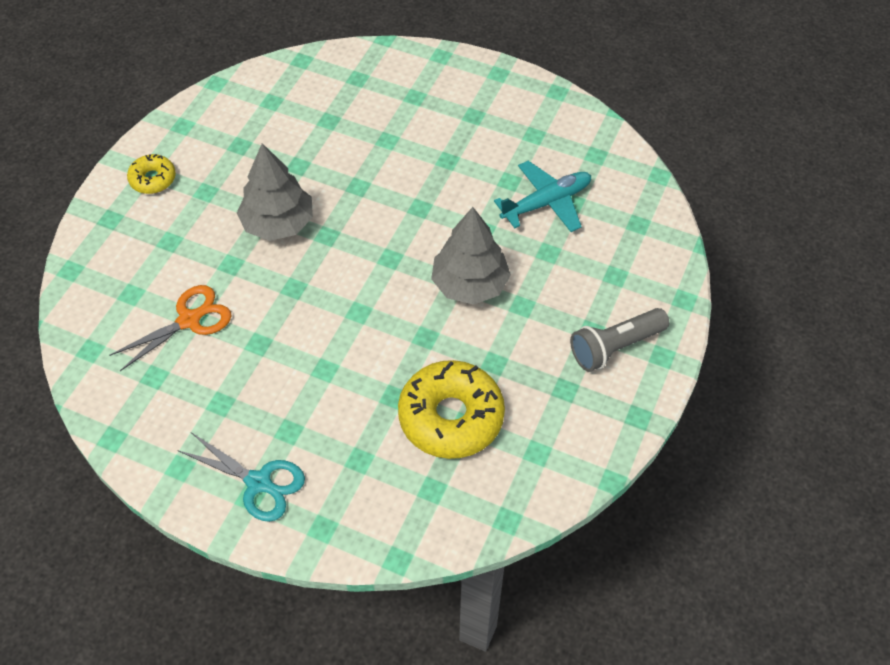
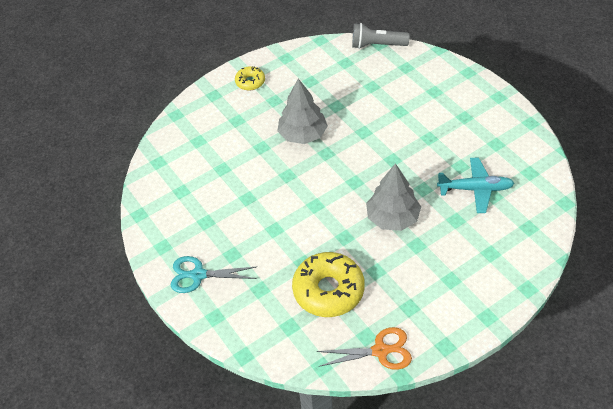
camera: 35 degrees right, 5 degrees down
(190, 320) = (219, 168): orange scissors -> orange scissors (381, 351)
(259, 483) = (198, 275): turquoise scissors -> turquoise scissors turned 120 degrees clockwise
(615, 347) = (460, 297): grey flashlight -> grey flashlight (377, 45)

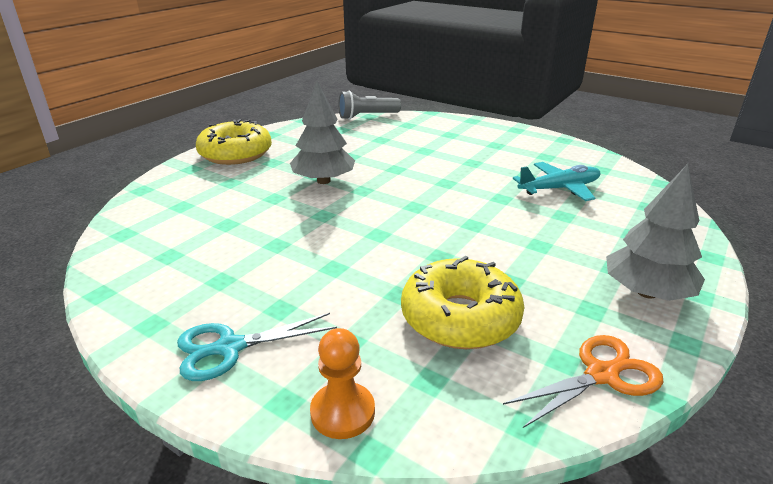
camera: 25 degrees left, 20 degrees down
(239, 331) = (342, 412): none -> orange pawn
(250, 82) = (235, 154): yellow donut -> yellow donut, size x1.93
(393, 218) = (487, 227): grey tree -> grey tree (647, 292)

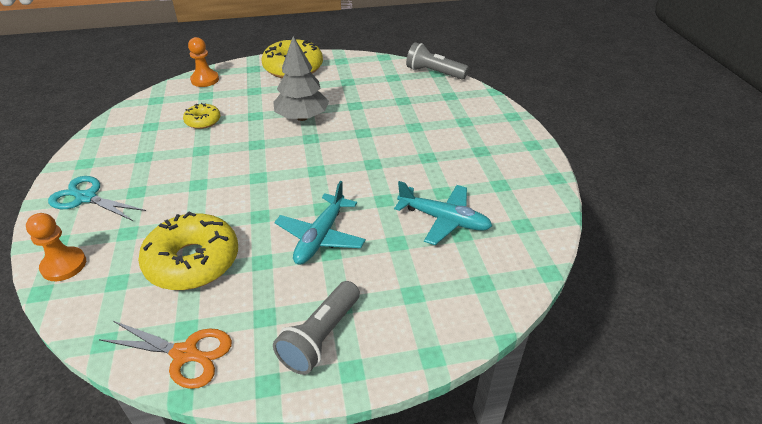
camera: 45 degrees right, 10 degrees up
(152, 196) = (205, 80): none -> orange pawn
(227, 224) = (203, 121): none -> yellow donut
(513, 241) = (320, 237): none -> turquoise plane
(647, 292) = (321, 337): grey tree -> grey flashlight

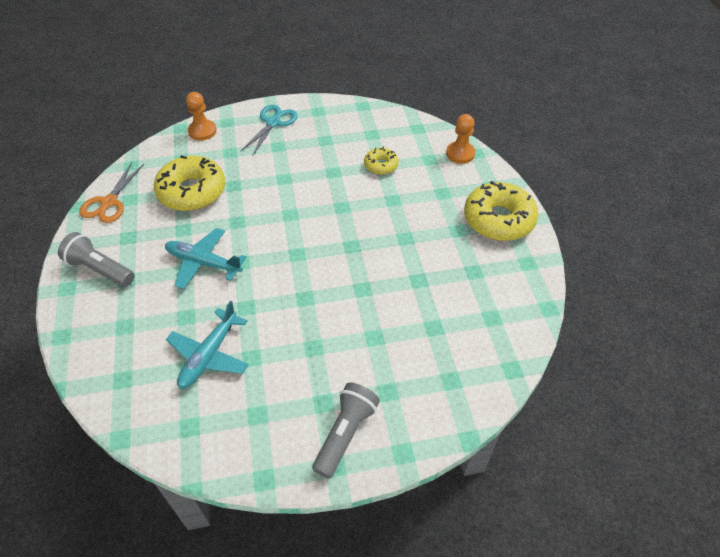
camera: 90 degrees right, 10 degrees up
(302, 117) = (390, 236): grey tree -> none
(434, 73) = (511, 366): grey flashlight -> grey flashlight (345, 434)

